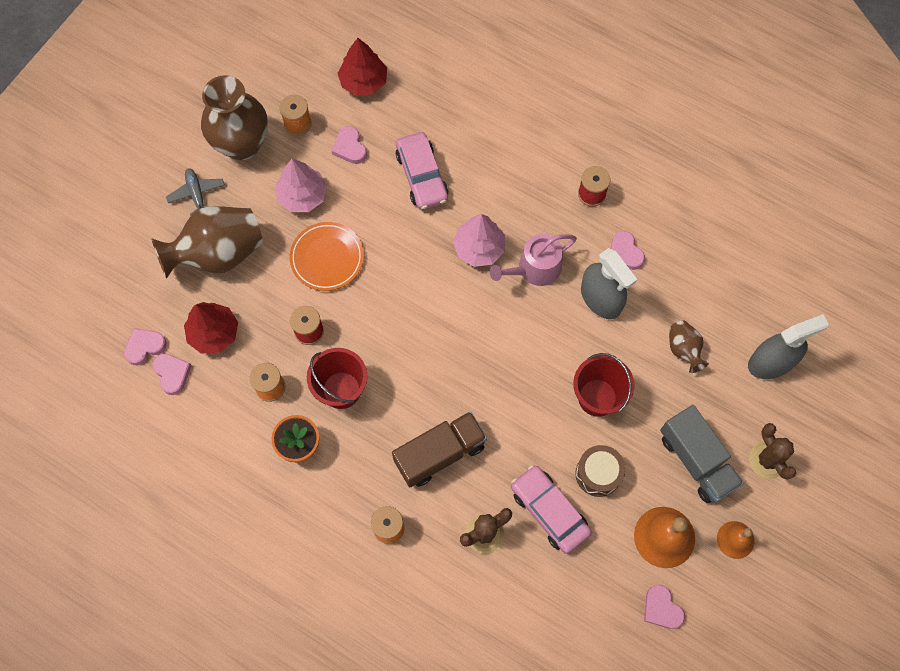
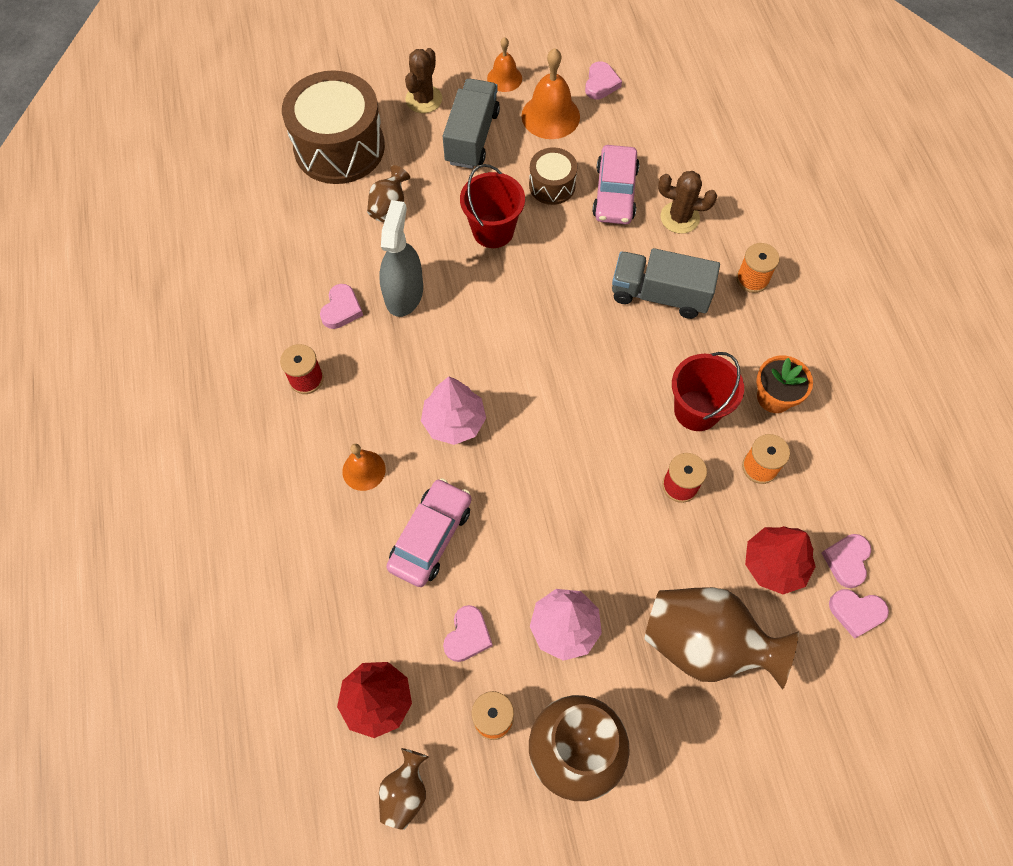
camera: 135 degrees left, 5 degrees down
(197, 194) = (674, 737): grey plane -> none
(308, 59) = (405, 792): none -> brown vase
(327, 258) = (600, 539): orange plate -> none
(440, 454) = (659, 295): brown truck -> grey truck
(498, 176) = (363, 470): none -> orange bell
(534, 269) = (428, 362): pink watering can -> none
(771, 362) = (339, 147): grey spray bottle -> brown drum

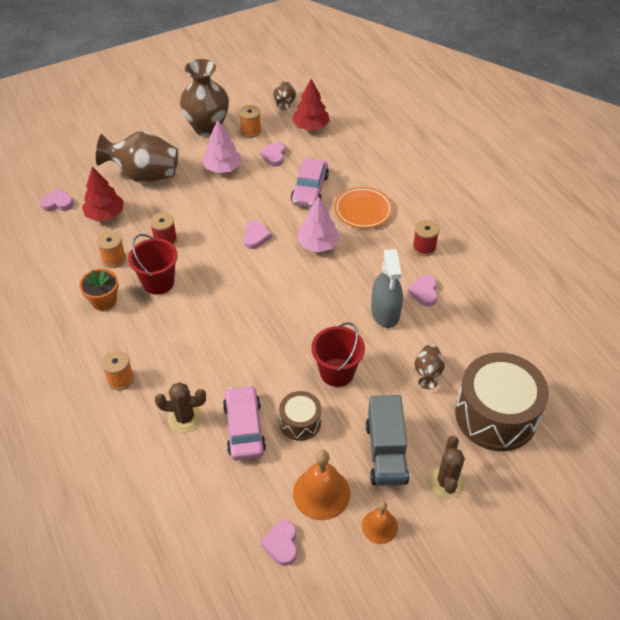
camera: 165 degrees right, 15 degrees down
(363, 470) = (363, 210): orange bell -> orange plate
(659, 295) = (193, 351): grey truck -> none
(846, 561) = (61, 224): pink heart -> pink heart (255, 237)

